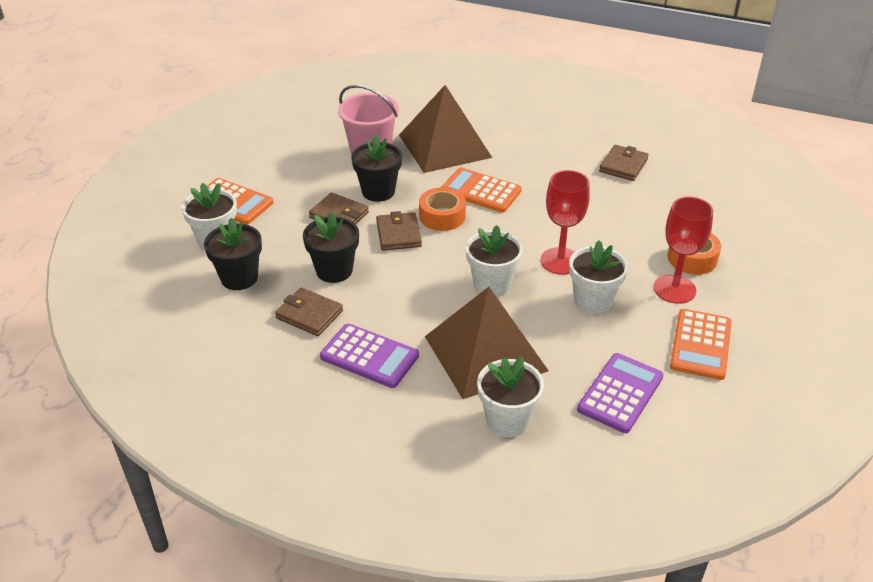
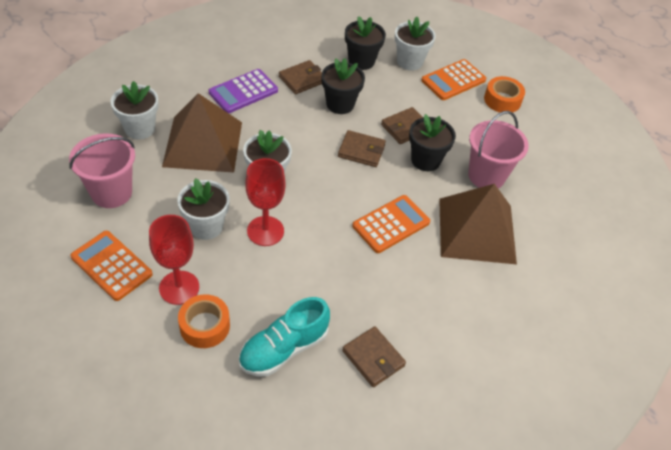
camera: 110 degrees right, 10 degrees up
(442, 216) = (369, 185): orange tape -> orange tape (502, 100)
(620, 393) = (111, 192): purple calculator -> pink bucket
(663, 209) = (284, 348): none -> turquoise shoe

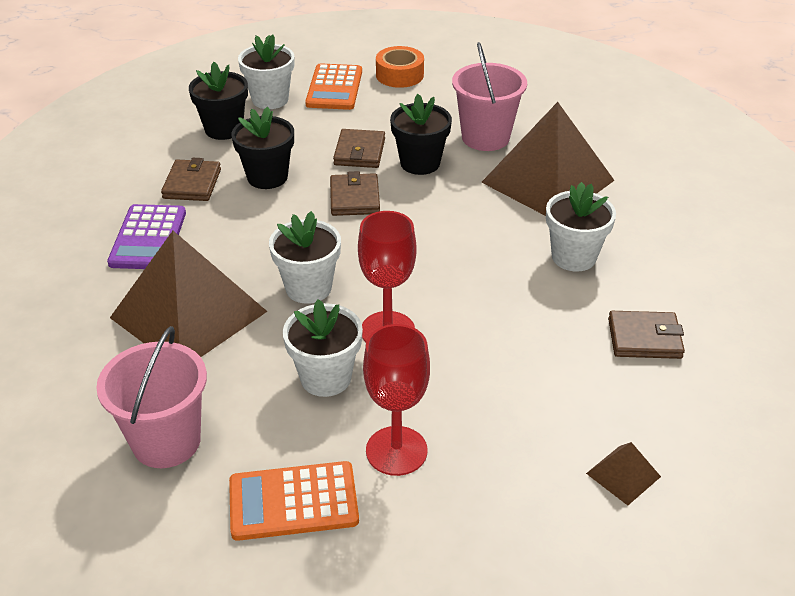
camera: 45 degrees left, 10 degrees down
(140, 128) = (88, 359): white flower pot -> white flower pot (573, 257)
(205, 326) = (478, 456): orange tape -> none
(246, 404) = (623, 474): none -> brown pyramid
(284, 348) = (572, 402): turquoise shoe -> none
(361, 151) = (354, 198): brown wallet -> brown wallet turned 60 degrees counterclockwise
(391, 224) = (480, 232): orange calculator -> none

